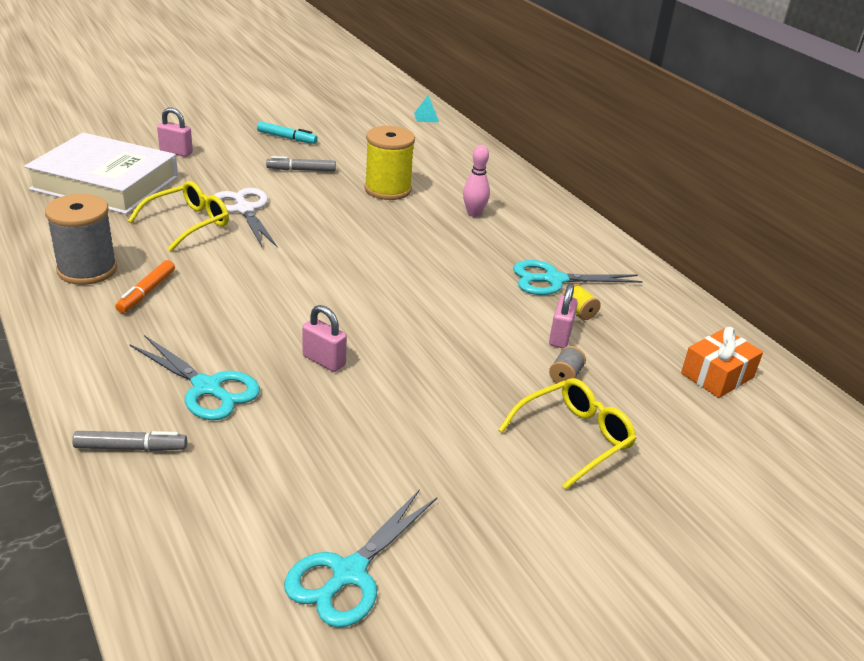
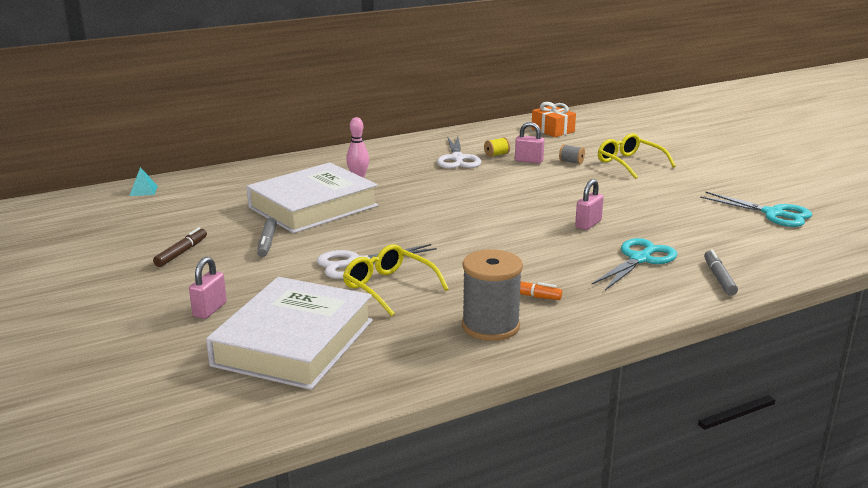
camera: 85 degrees left, 10 degrees down
(287, 138) = (181, 252): turquoise marker -> brown marker
(388, 189) = (313, 206): yellow spool -> white book
(554, 280) = (457, 159): turquoise scissors -> white scissors

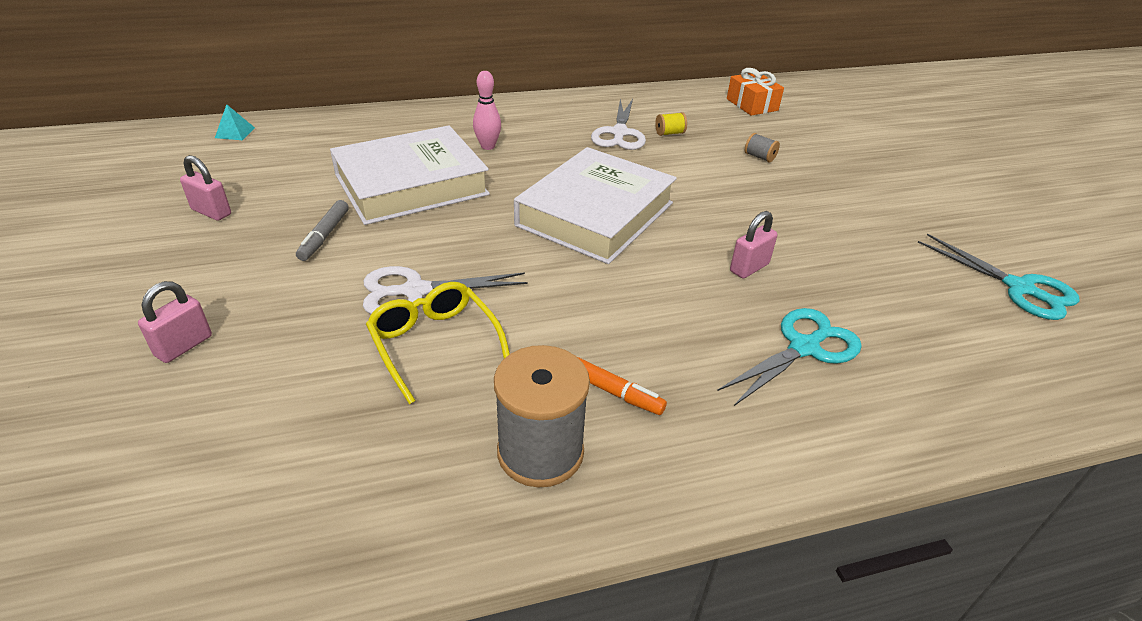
camera: 10 degrees right, 15 degrees up
(181, 252) = (214, 237): brown marker -> none
(294, 342) = (252, 433): white book -> white book (595, 214)
(529, 161) = (706, 148): pink padlock -> pink padlock (211, 212)
(629, 163) = (834, 169): yellow glasses -> none
(719, 278) = (915, 408): grey marker -> none

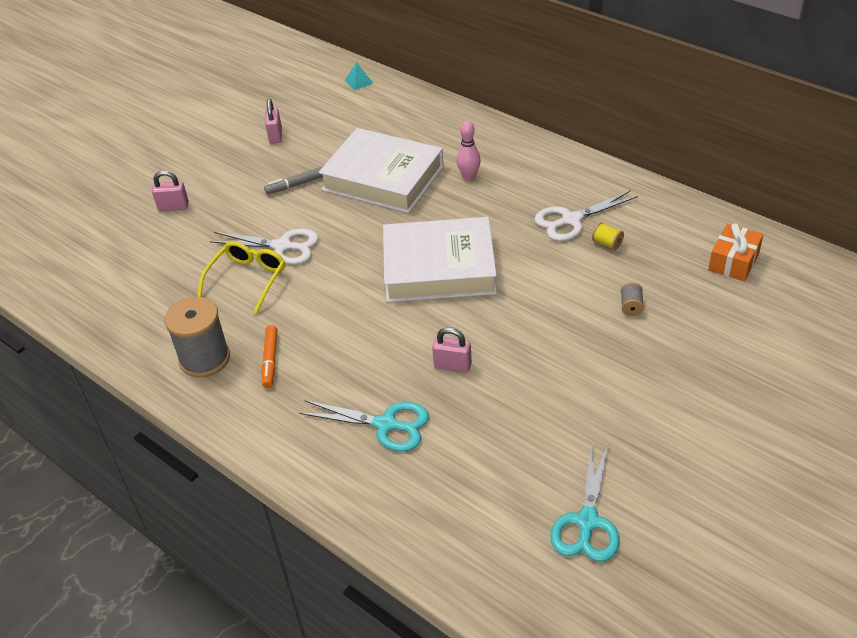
camera: 60 degrees right, 5 degrees up
(415, 291) = (282, 246): white scissors -> white scissors turned 150 degrees clockwise

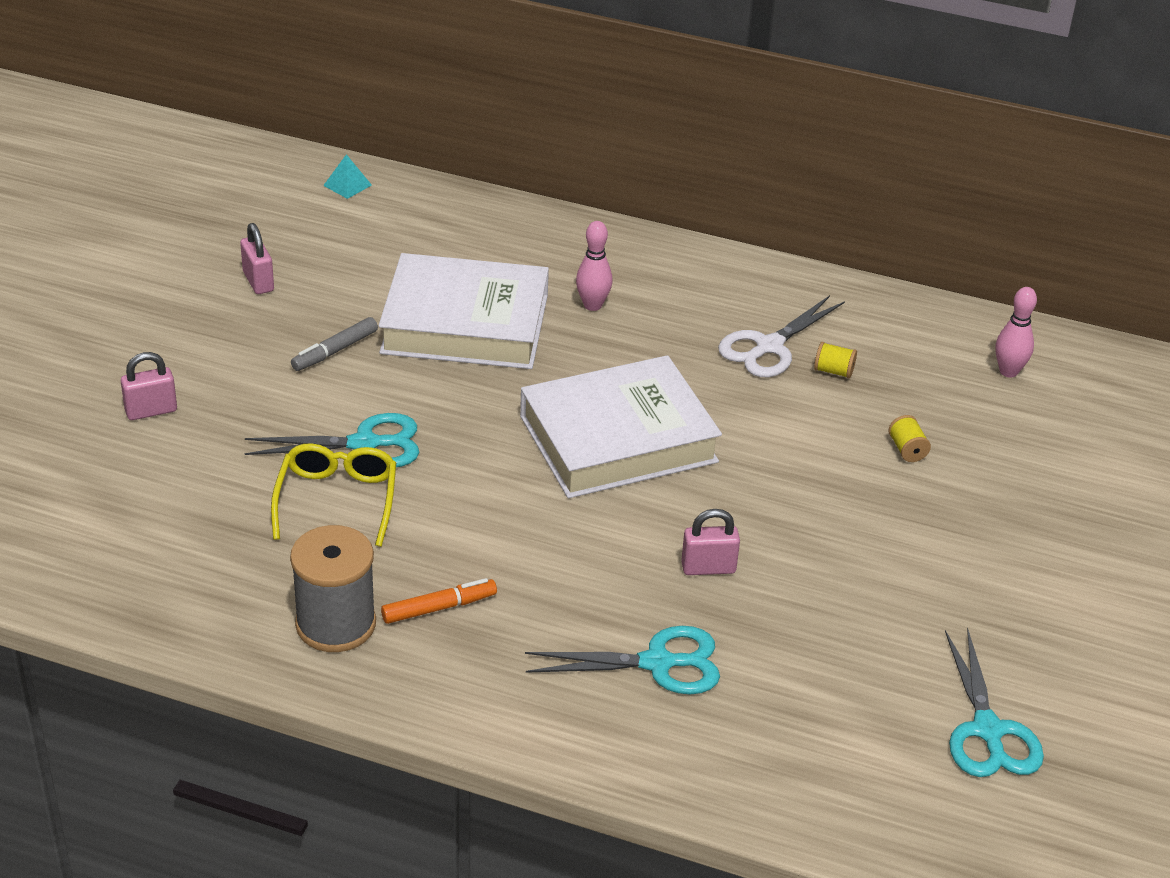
camera: 25 degrees left, 5 degrees down
(270, 360) = (439, 608): orange marker -> orange marker turned 90 degrees counterclockwise
(282, 246) = (364, 444): white scissors -> turquoise scissors
(631, 306) = (907, 450): grey spool -> yellow spool
(733, 262) = (1008, 371): orange gift -> pink bowling pin

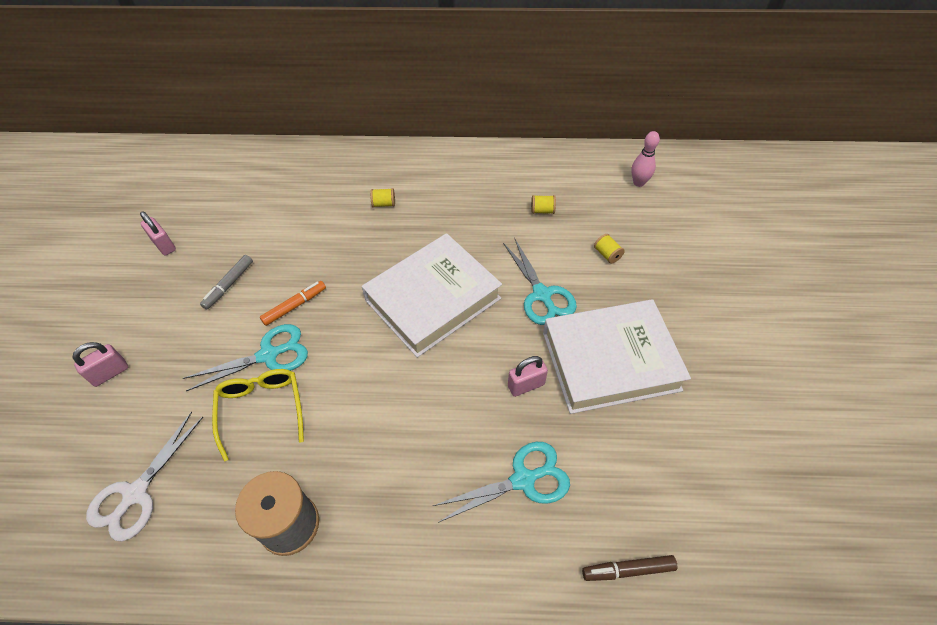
camera: 15 degrees left, 15 degrees up
(347, 185) = (206, 159): turquoise pyramid -> none
(439, 608) = (359, 483): orange marker -> orange marker (295, 306)
(465, 324) = (308, 239): white book -> white book (610, 361)
(592, 305) = (384, 204): pink bowling pin -> yellow spool
(753, 785) = (628, 570): none -> brown marker
(769, 347) = (498, 204): white scissors -> white scissors (136, 494)
(988, 730) = (751, 461): turquoise scissors -> turquoise scissors (542, 295)

